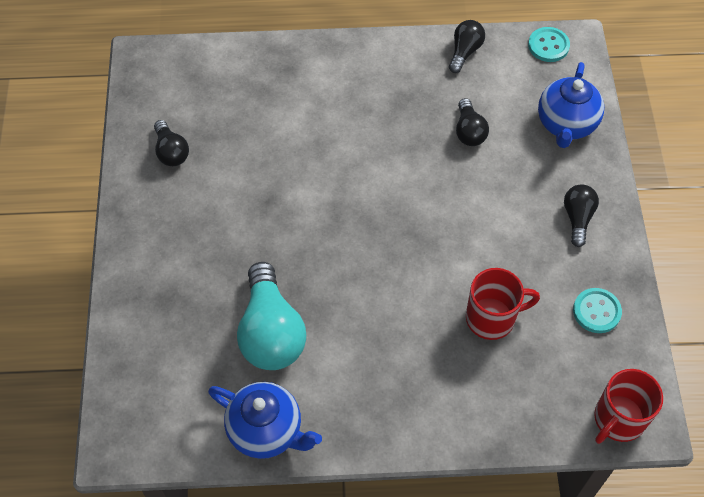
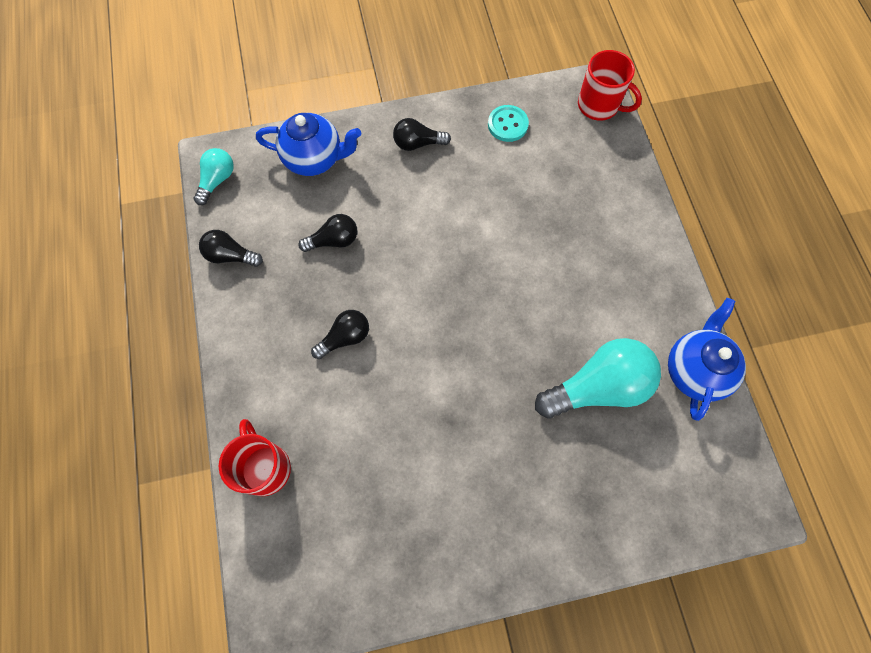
camera: 100 degrees left, 10 degrees up
(171, 152) = (405, 548): black light bulb -> black light bulb (345, 337)
(492, 318) = (534, 201): red mug -> red mug (265, 468)
(548, 46) = (217, 180): turquoise button -> turquoise light bulb

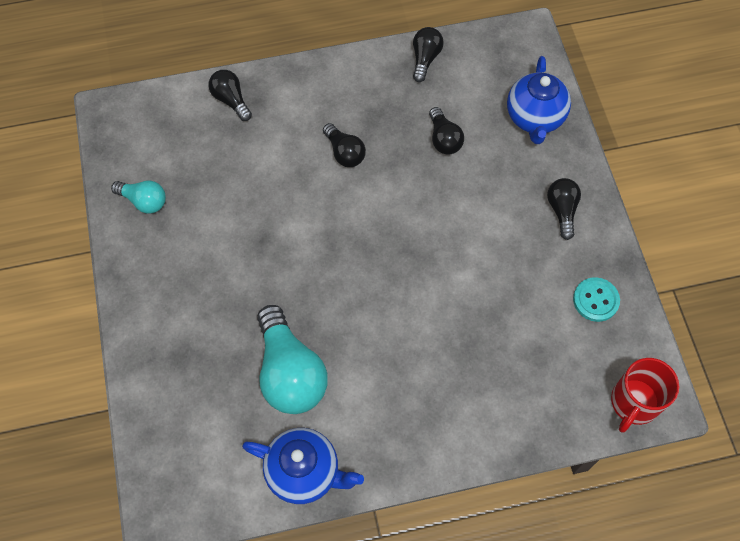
camera: 90 degrees right, 5 degrees down
(217, 180) = (504, 41): turquoise light bulb -> turquoise light bulb (144, 201)
(265, 468) = (231, 100): red mug -> black light bulb

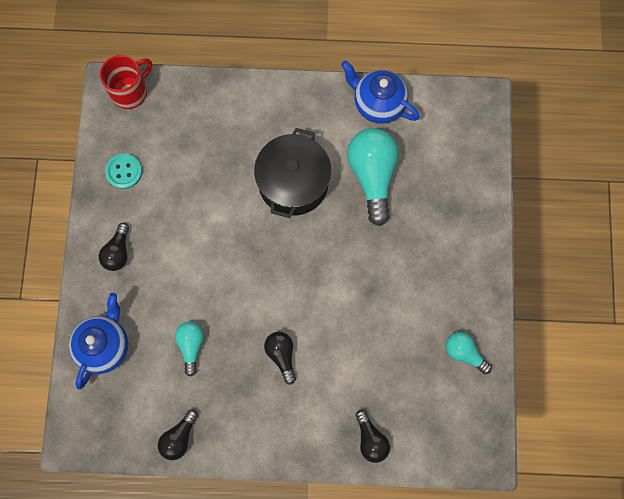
camera: 165 degrees left, 10 degrees up
(386, 339) = (293, 182): none -> black pot
(444, 139) = (191, 346): black light bulb -> turquoise light bulb

